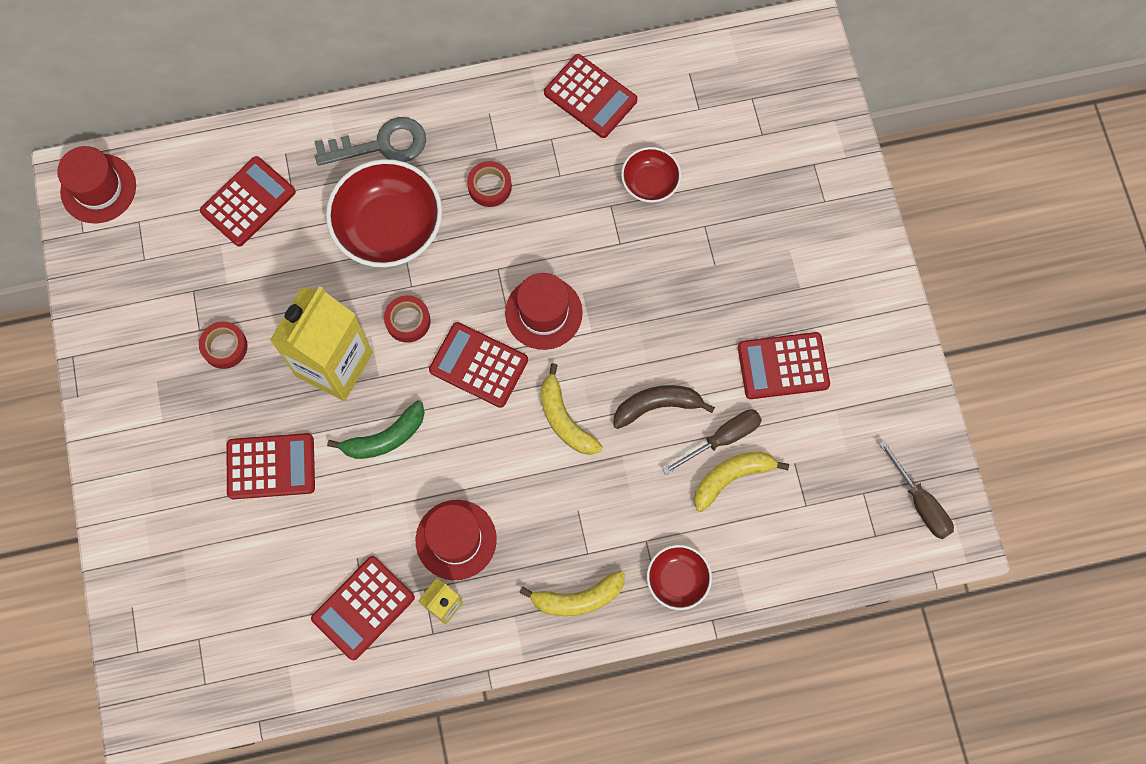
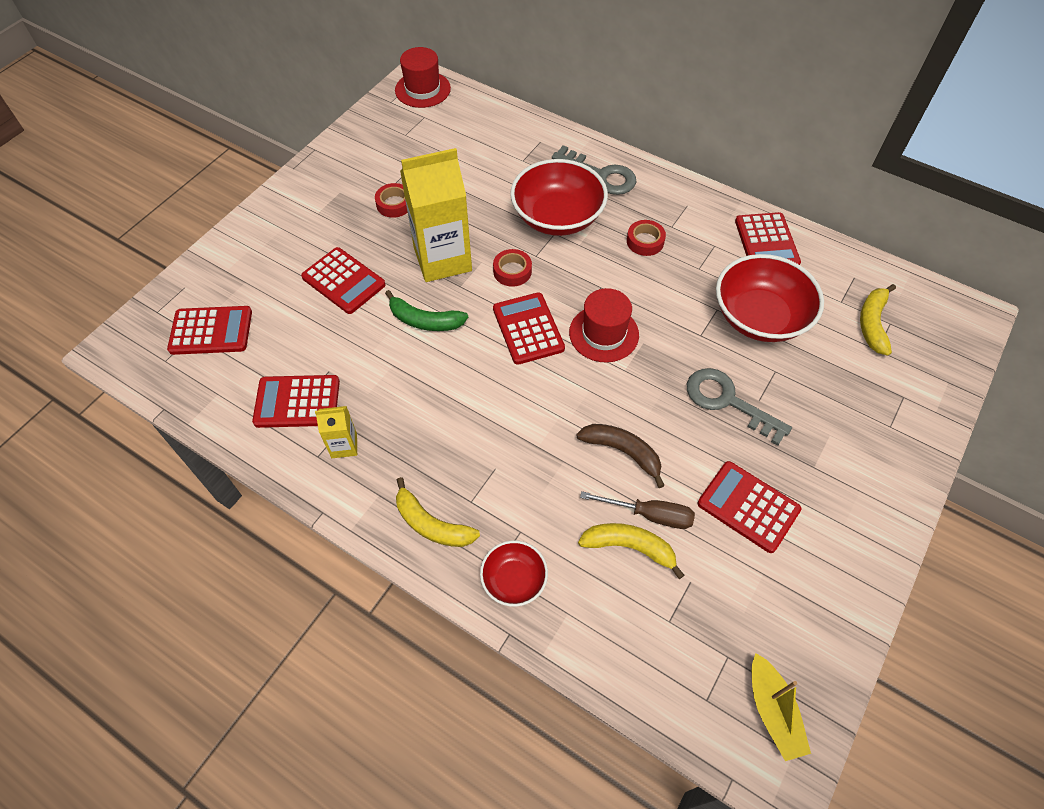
camera: 45 degrees right, 15 degrees down
(248, 202) = (492, 148): red calculator -> red calculator (211, 331)
(456, 540) = (397, 414): red hat -> none
(564, 419) = (548, 405): yellow banana -> yellow banana (872, 324)
(650, 183) = (759, 317): red bowl -> red bowl, size x1.89
(693, 288) = (727, 401): none -> grey key
(920, 502) = (773, 711): brown screwdriver -> yellow boat

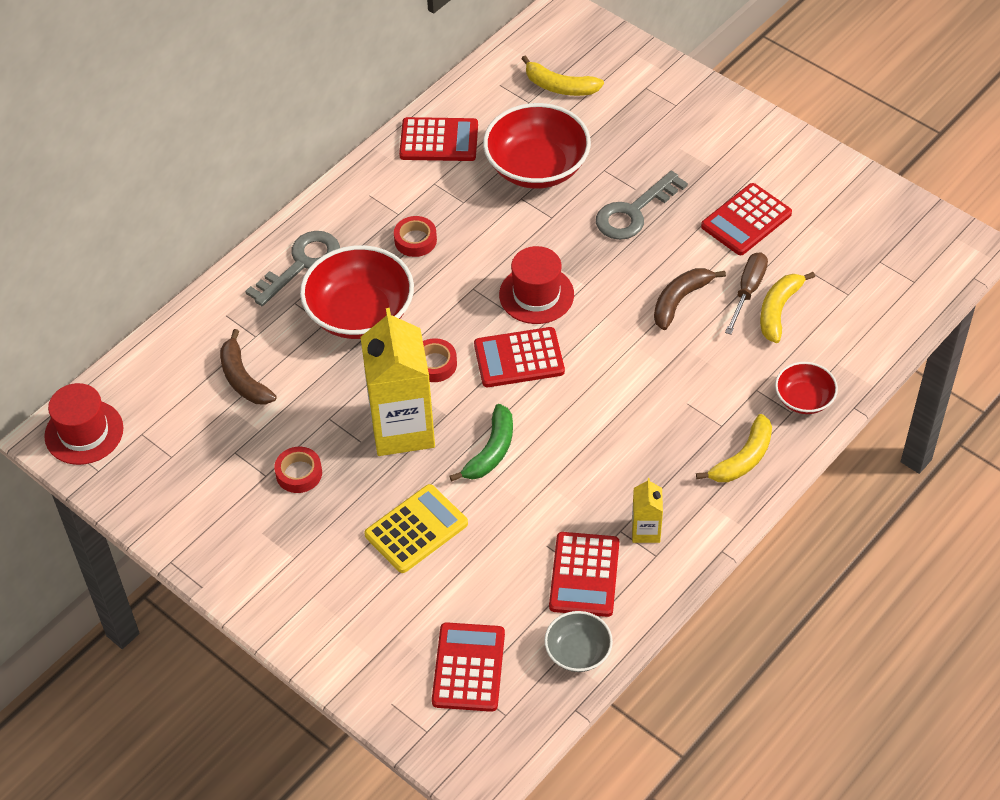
camera: 80 degrees left, 5 degrees down
(219, 405) = (578, 652): none -> grey bowl
(343, 281) = (416, 529): red calculator -> yellow calculator
(480, 160) = (243, 379): none -> brown banana
(773, 711) = (924, 242): yellow boat -> none

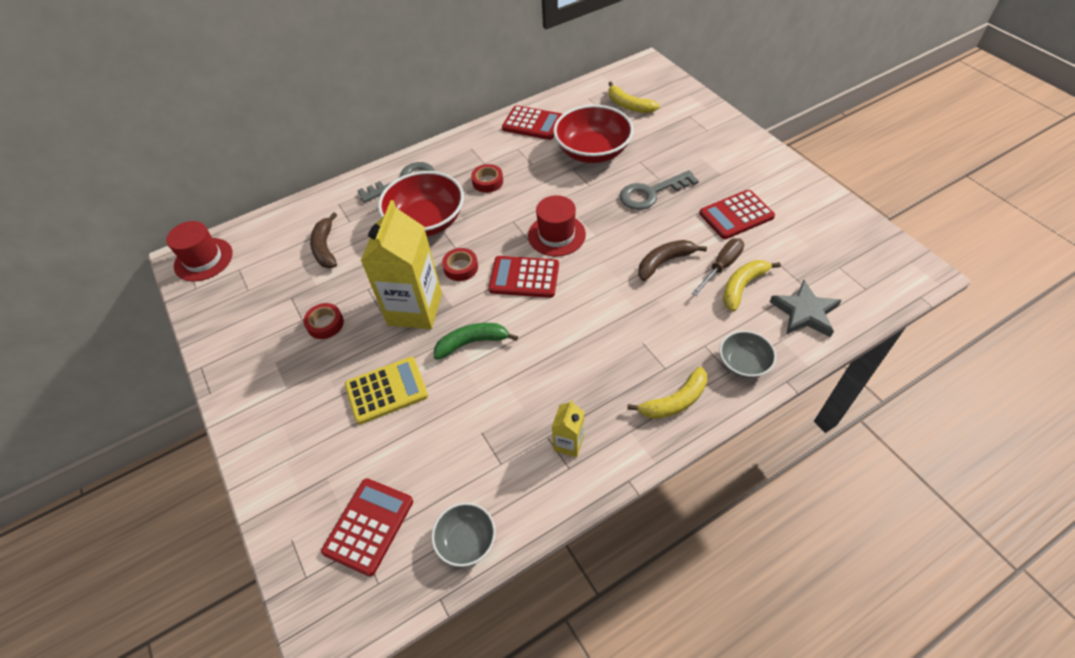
camera: 20 degrees right, 0 degrees up
(491, 451) = (472, 342): green banana -> green banana turned 150 degrees counterclockwise
(584, 575) = (501, 468): red calculator -> none
(804, 399) = (743, 363): red bowl -> grey bowl
(854, 325) = (804, 312): none -> grey star

